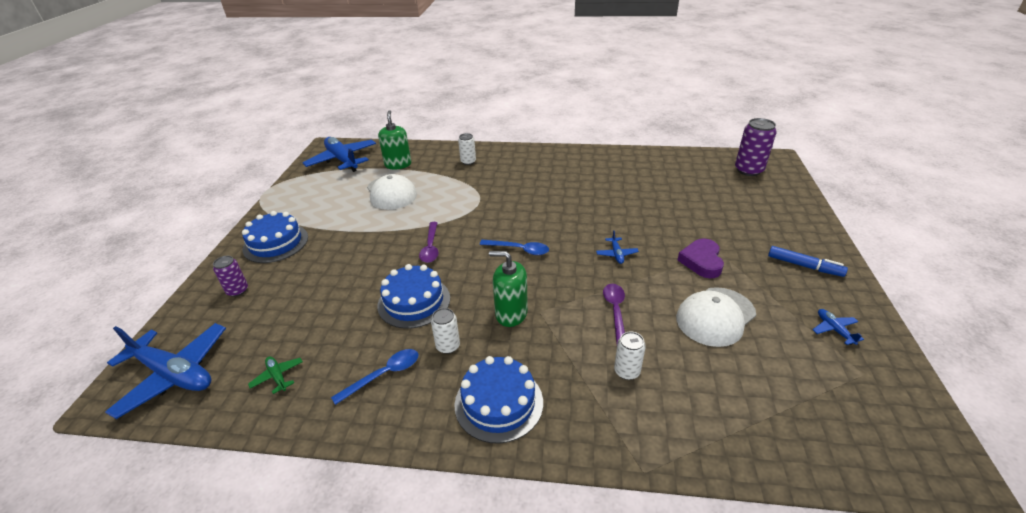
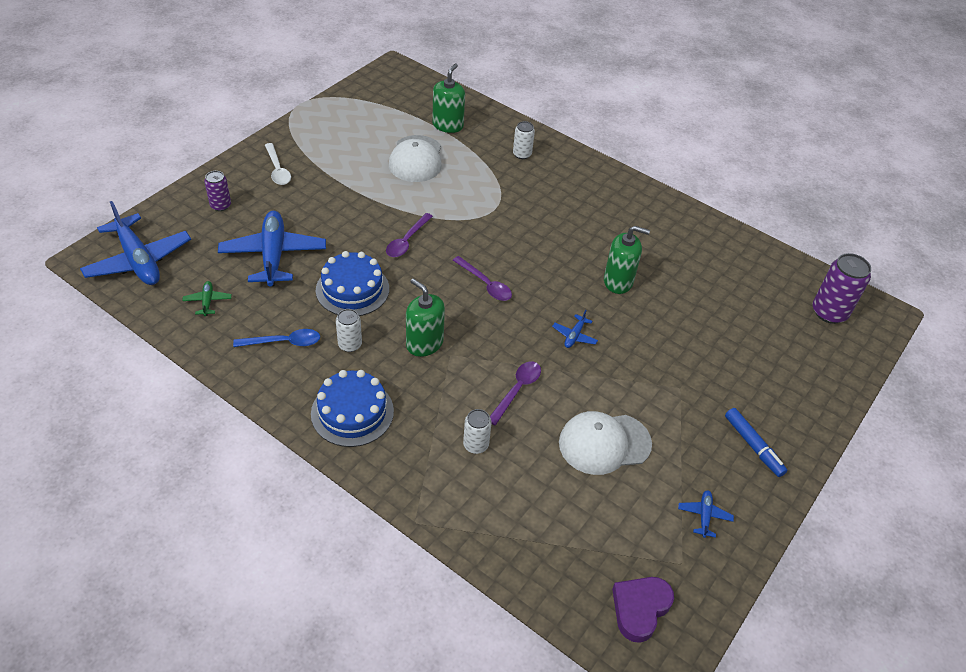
camera: 25 degrees right, 10 degrees up
(276, 243) = (277, 170): blue cake -> white spoon
(342, 160) = (397, 94): blue plane -> blue plane (273, 255)
(519, 249) = (485, 284): blue spoon -> purple spoon
(609, 207) = (618, 281): none -> green soap dispenser
(701, 261) = (651, 386): purple heart -> purple heart (640, 608)

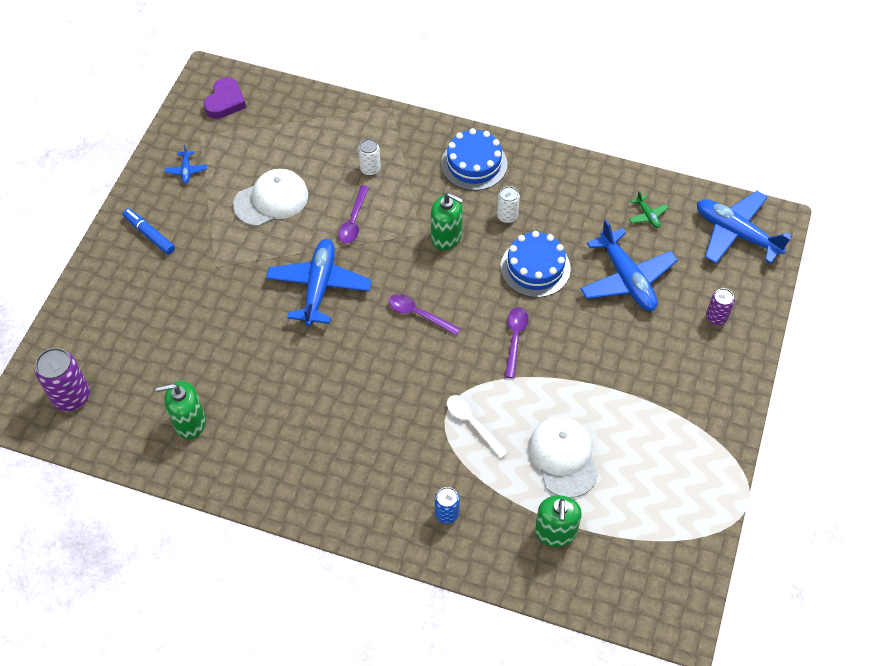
camera: 165 degrees right, 10 degrees up
(277, 170) = (697, 384): white spoon -> white spoon (472, 423)
(284, 342) = (561, 201): blue spoon -> none
(522, 154) = (447, 514): white can -> blue can
(574, 336) = (319, 287): blue plane -> blue plane, size x2.34
(618, 281) = (291, 362): green soap dispenser -> green soap dispenser (189, 422)

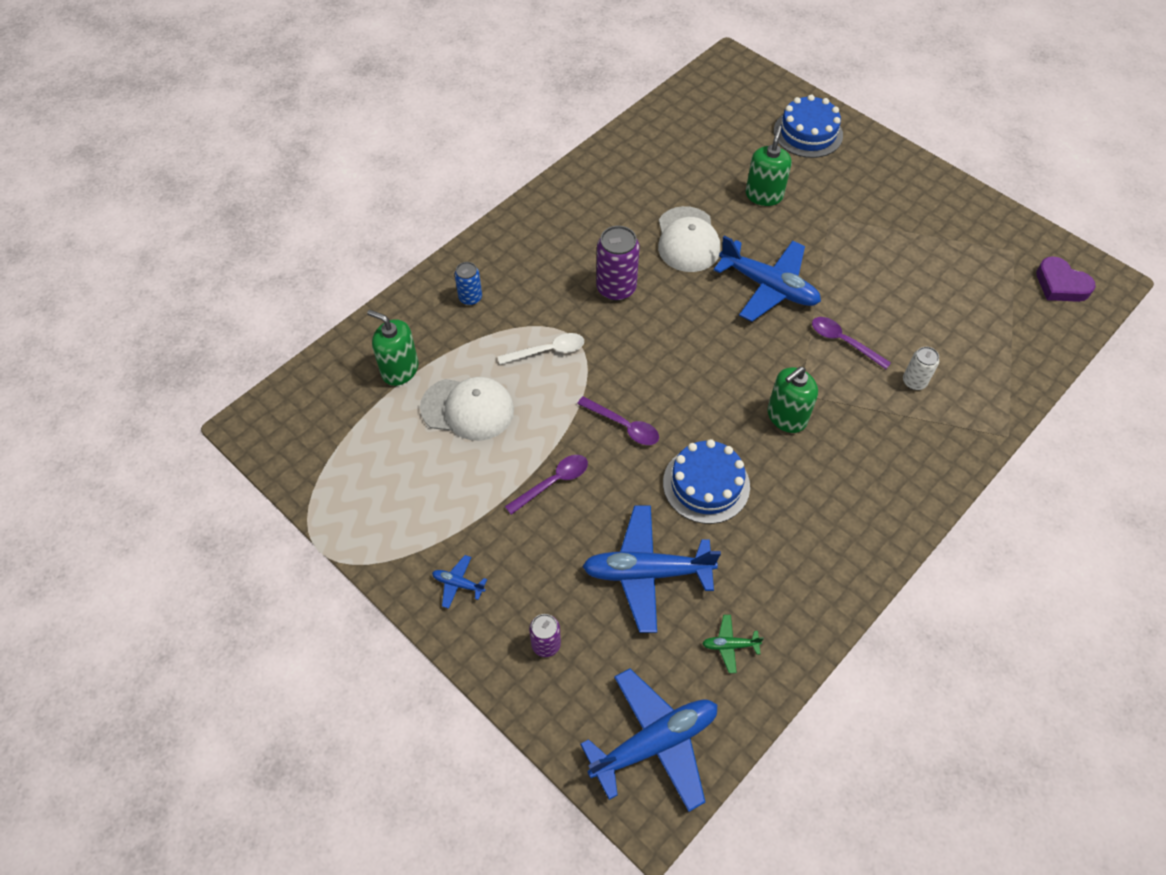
camera: 115 degrees right, 0 degrees up
(71, 397) = (729, 96): purple can -> purple can (616, 288)
(149, 234) = (889, 181): blue marker -> none
(186, 170) = (966, 228): blue plane -> blue plane (458, 584)
(189, 422) = (664, 158): green soap dispenser -> green soap dispenser (764, 195)
(271, 200) = (900, 283): white cap -> white cap (687, 240)
(418, 314) = (696, 354): purple spoon -> purple spoon (553, 482)
(474, 164) = (886, 486): blue cake -> blue cake (808, 133)
(507, 216) = (792, 488): white can -> none

